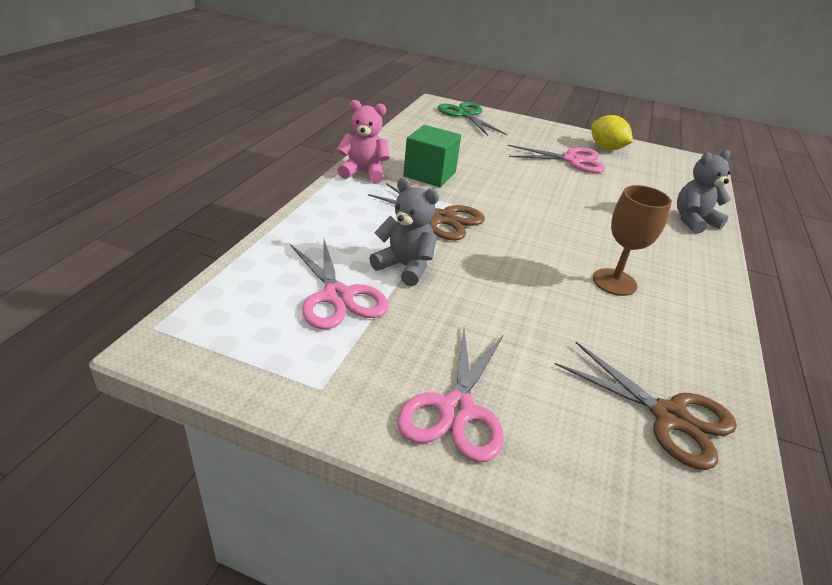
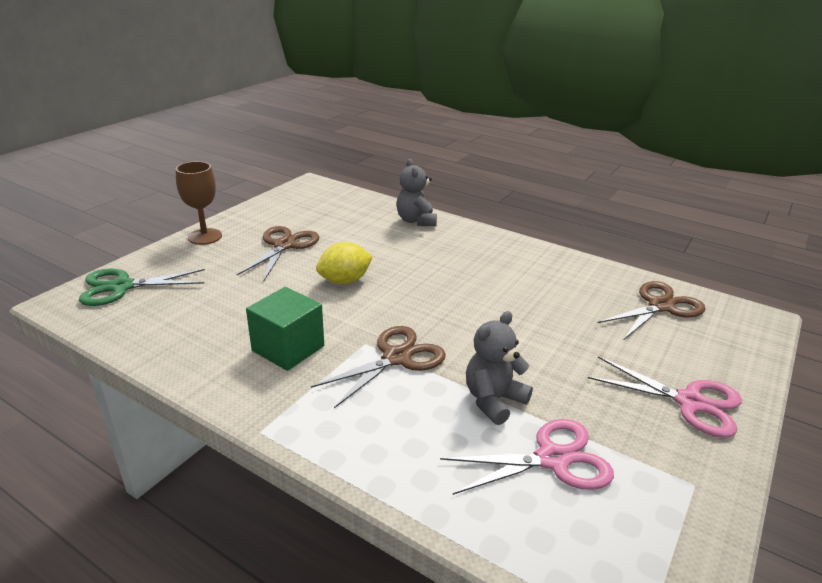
camera: 75 degrees left, 5 degrees down
(363, 173) = (266, 406): pink teddy bear -> none
(572, 160) = (284, 245): pink scissors -> brown scissors
(606, 148) = (264, 219): yellow lemon -> yellow lemon (345, 281)
(614, 282) = (509, 283): brown goblet -> brown goblet (205, 236)

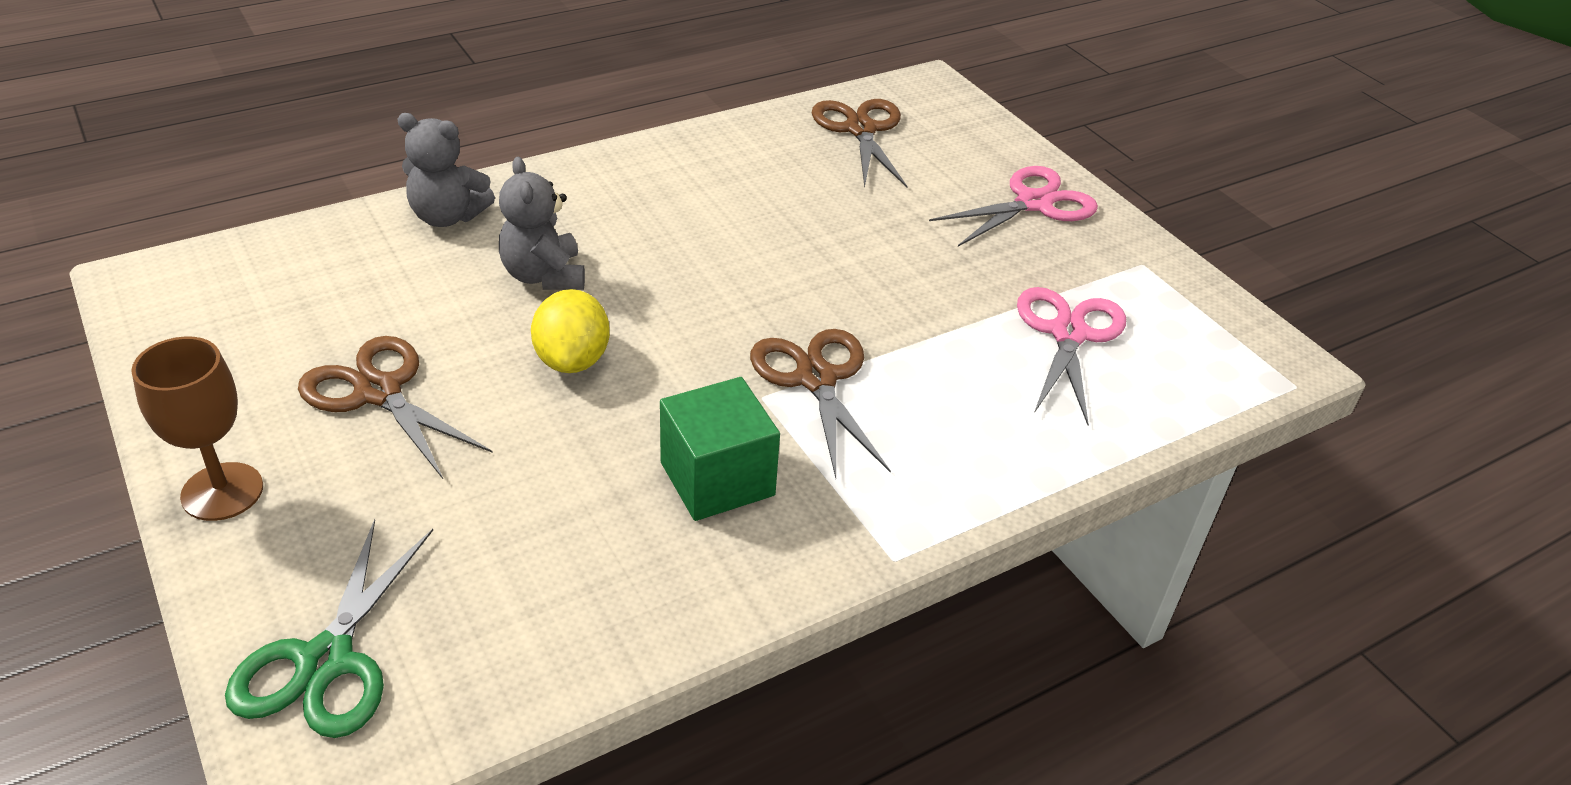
camera: 65 degrees left, 10 degrees up
(493, 400) = (952, 333): grey teddy bear -> grey teddy bear (544, 276)

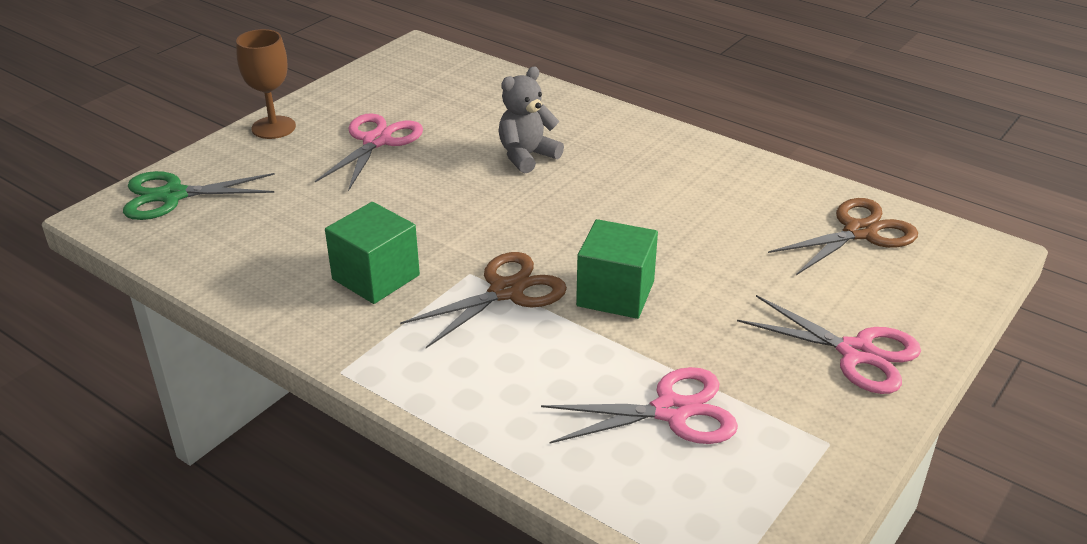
camera: 70 degrees right, 5 degrees down
(379, 392) = (376, 141): brown scissors -> pink scissors
(447, 216) = (556, 106): grey teddy bear -> none
(572, 360) = (452, 192): yellow lemon -> none
(867, 304) = (615, 293): none -> green cube

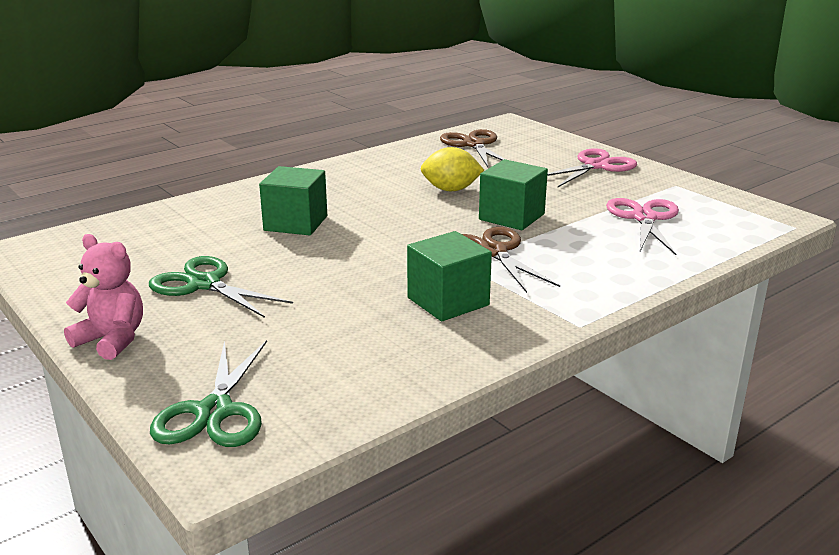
camera: 75 degrees left, 10 degrees down
(273, 127) = (112, 340): brown goblet -> pink teddy bear
(376, 141) = (204, 284): pink scissors -> green scissors
(527, 156) = (296, 223): grey teddy bear -> green cube
(678, 237) = (451, 190): none -> yellow lemon

